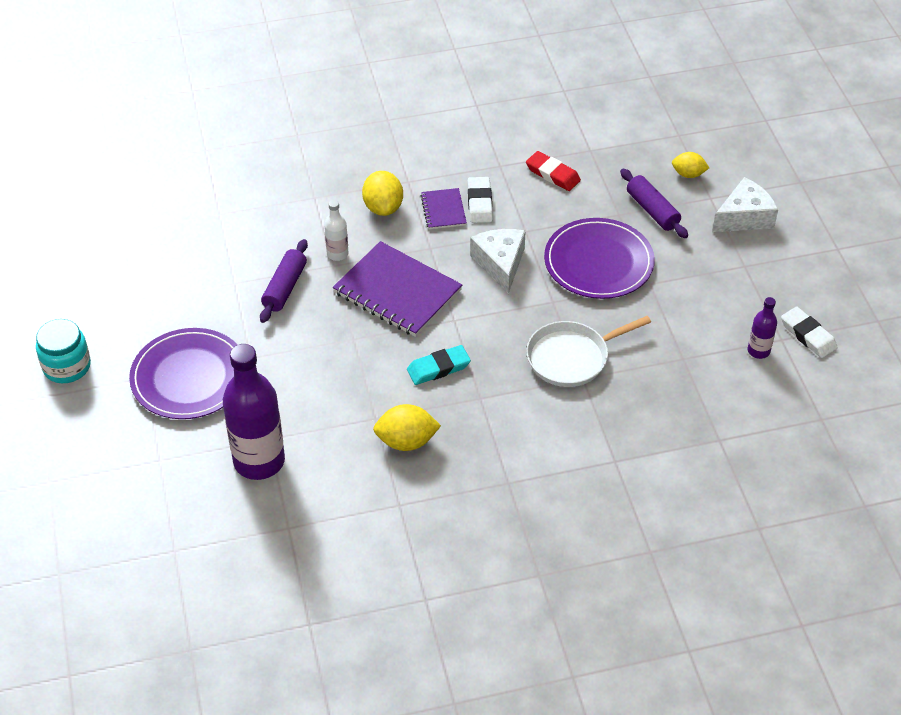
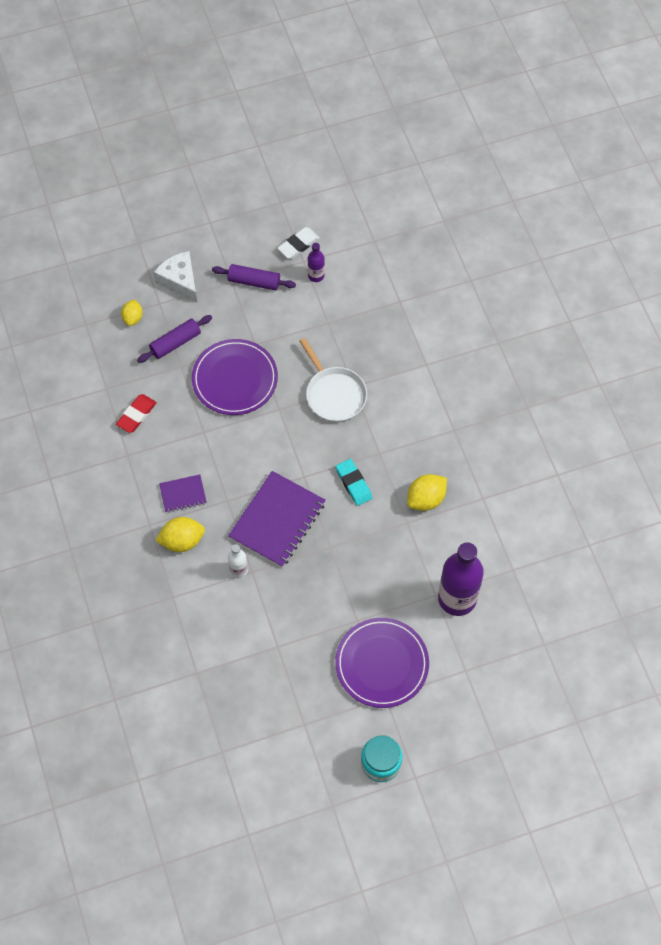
camera: 95 degrees left, 15 degrees up
(284, 287) = (279, 606): purple rolling pin -> purple rolling pin (254, 282)
(406, 441) = (426, 499): yellow lemon -> yellow lemon turned 60 degrees clockwise
(480, 203) = (173, 467): white eraser -> none
(500, 264) = (241, 448): white cheese -> none

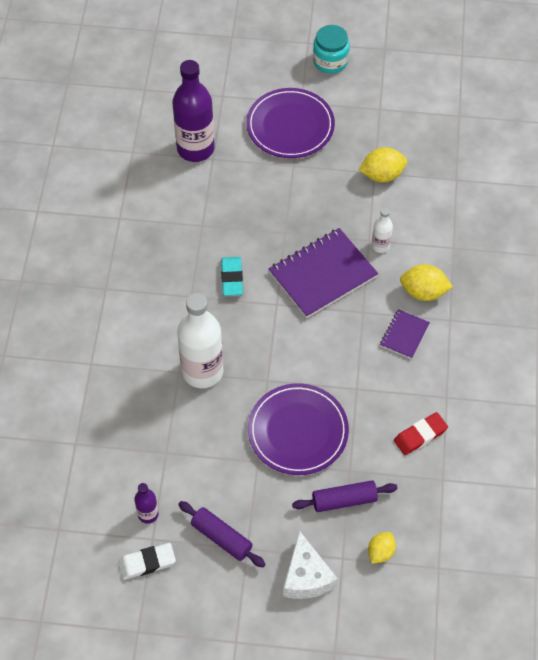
camera: 155 degrees left, 5 degrees down
(183, 494) = (404, 335): purple notebook -> purple notebook turned 75 degrees counterclockwise
(334, 394) = (202, 371): white pan -> white bottle
(426, 499) = (172, 238): yellow lemon -> yellow lemon (382, 175)

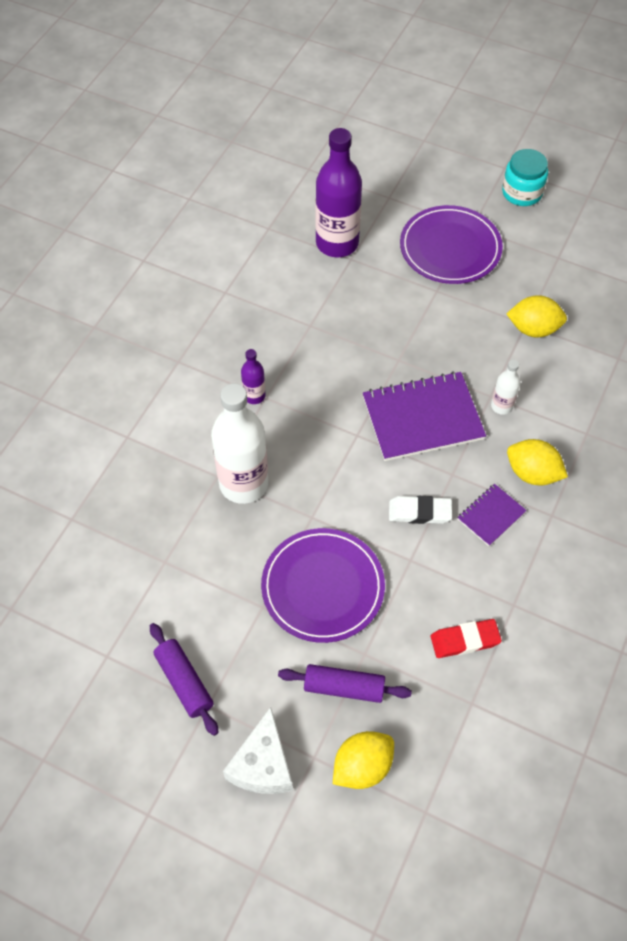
camera: 20 degrees right, 0 degrees up
(147, 563) = (88, 682): white eraser -> white eraser (419, 512)
(148, 514) = (114, 625): purple bottle -> purple bottle (254, 396)
(232, 278) = (319, 391): turquoise eraser -> none
(380, 552) = (362, 766): yellow lemon -> yellow lemon, size x1.54

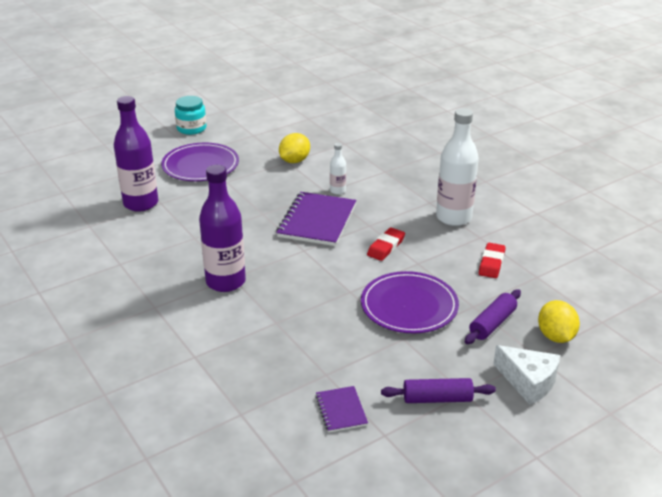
camera: 60 degrees left, 25 degrees down
(243, 484) = (295, 312): white bottle -> white bottle (453, 217)
(254, 396) = (225, 282): purple bottle -> purple bottle, size x2.12
(419, 512) = (386, 247): white eraser -> red eraser
(491, 515) = (411, 222): purple notebook -> purple notebook (341, 410)
(532, 473) = (395, 198): yellow lemon -> none

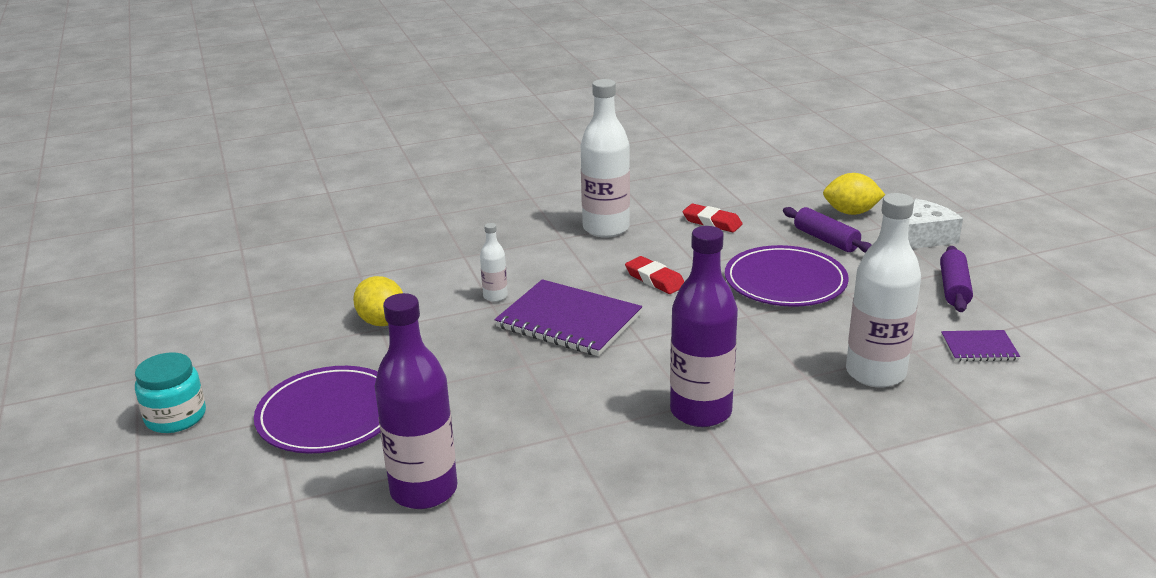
camera: 75 degrees left, 5 degrees down
(289, 354) = (875, 373): none -> white bottle

